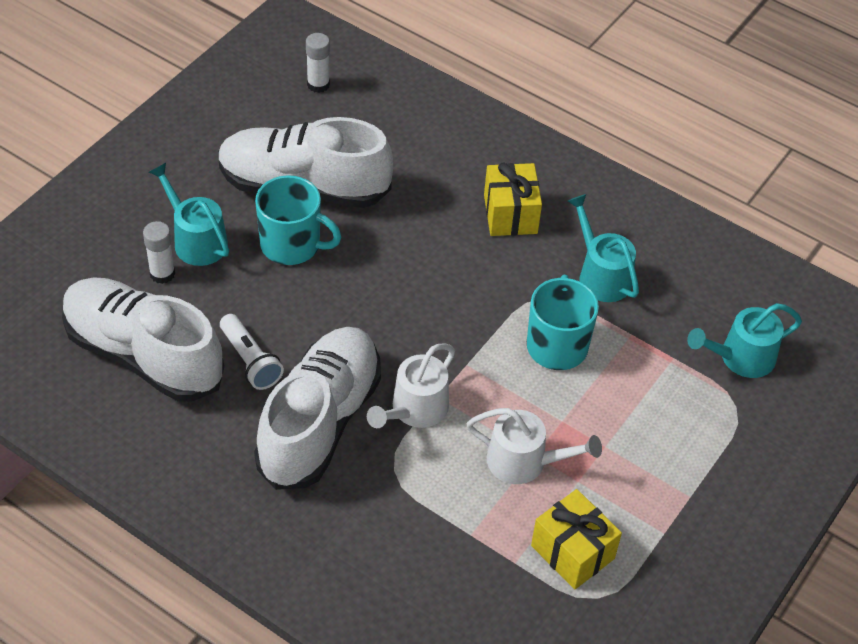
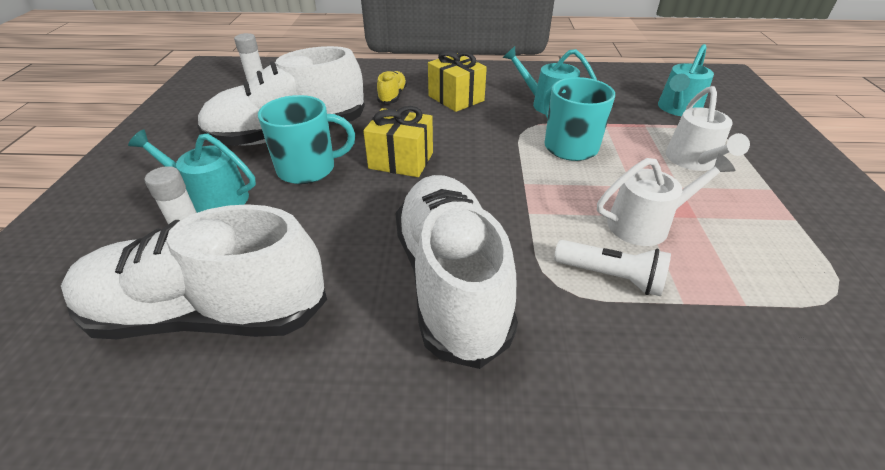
camera: 30 degrees left, 10 degrees down
(250, 361) = (336, 264): white flashlight -> white flashlight (611, 277)
(415, 409) = (522, 230): white watering can -> white watering can (693, 161)
(445, 176) = (392, 96): none -> yellow shoe
(572, 552) = (768, 269): yellow gift -> yellow gift (401, 160)

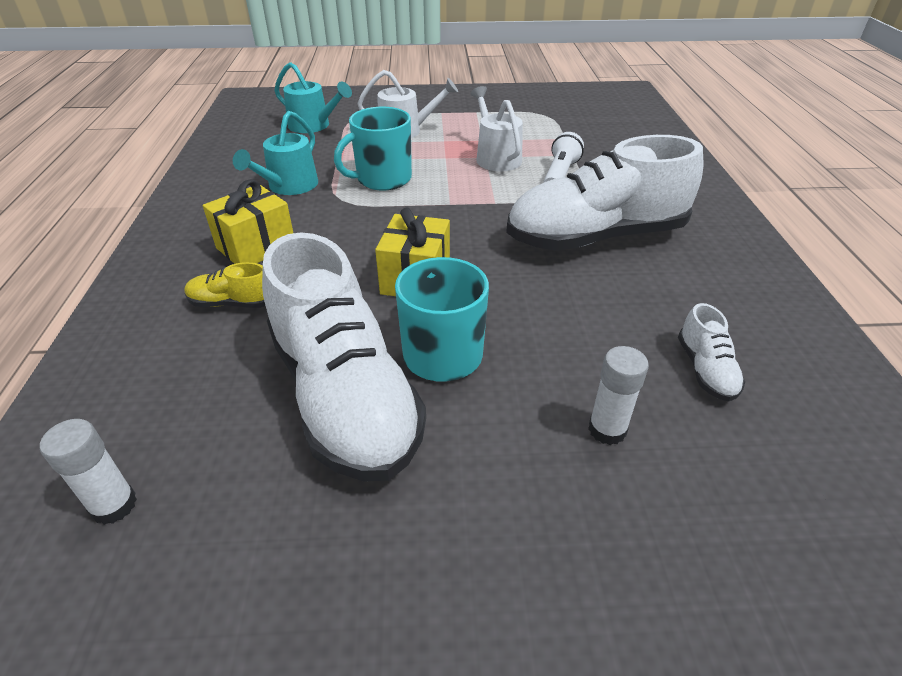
camera: 95 degrees left, 0 degrees up
(208, 314) = (705, 370): white shoe -> white shoe, size x0.41
(212, 198) = (527, 435): turquoise watering can -> none

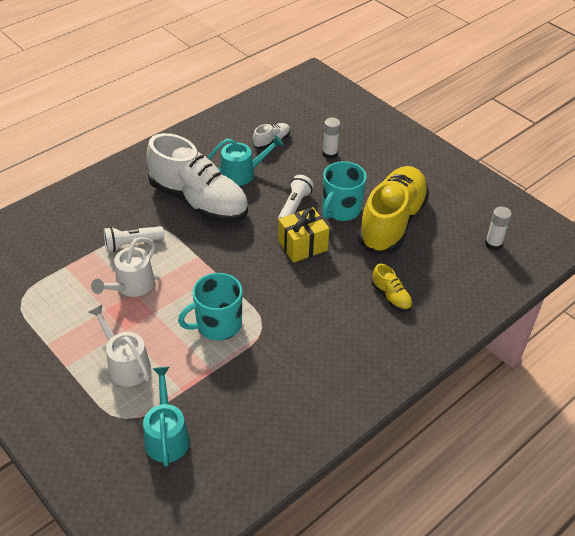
camera: 130 degrees left, 5 degrees up
(256, 247) = (346, 326): yellow gift -> none
(289, 186) = (273, 367): turquoise watering can -> turquoise watering can (242, 174)
(344, 396) = (392, 222): white shoe -> yellow shoe
(382, 179) = (217, 325): turquoise mug -> turquoise mug turned 135 degrees clockwise
(502, 310) = (294, 206): none -> white flashlight

